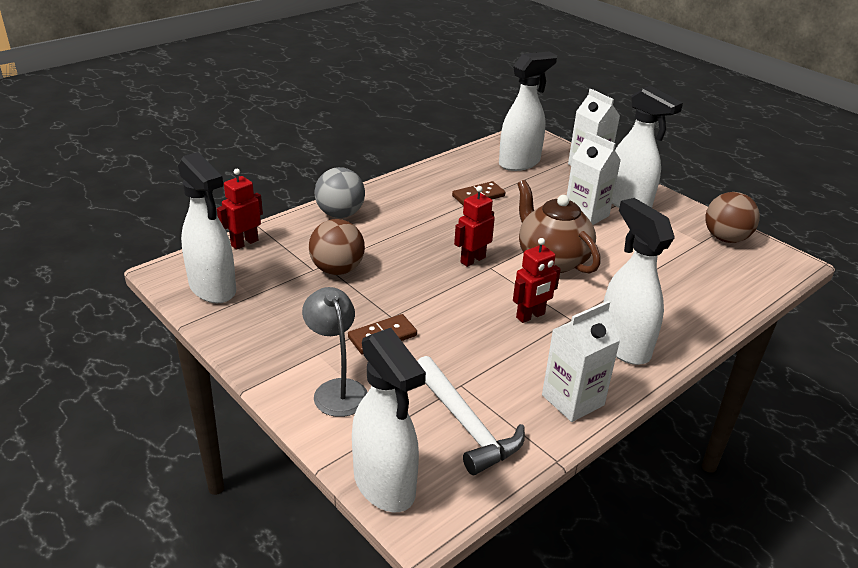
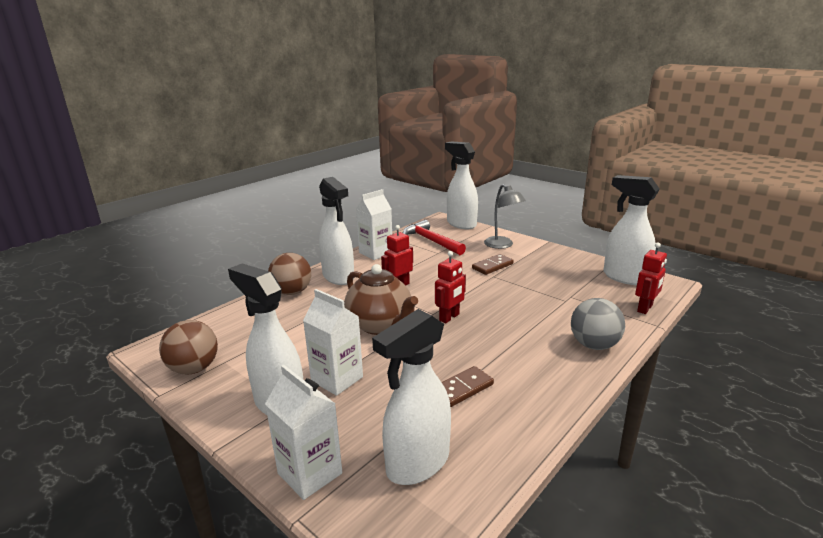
camera: 175 degrees right, 10 degrees down
(337, 269) = (552, 298): brown ball -> brown ball (292, 292)
(465, 424) = (431, 241): white hammer -> red hammer

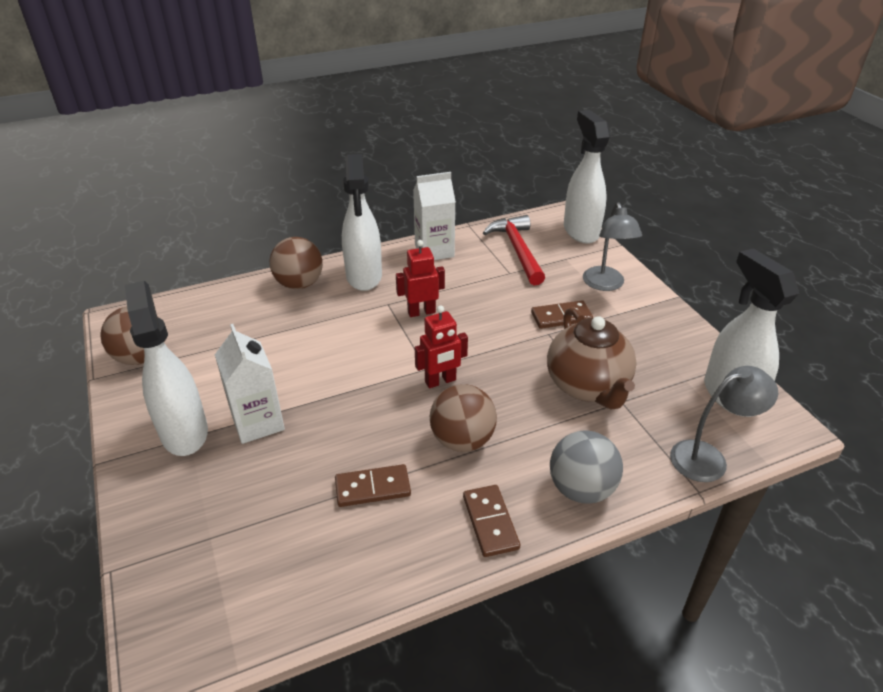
camera: 25 degrees right, 15 degrees up
(310, 473) = (153, 526): white carton -> none
(381, 325) = (355, 365): brown teapot -> brown teapot (588, 386)
(417, 464) = (253, 561): white spray bottle -> none
(496, 343) = (462, 440): none -> brown ball
(559, 380) = (490, 522): none -> brown domino
(645, 308) = (708, 458): red robot -> grey lamp

